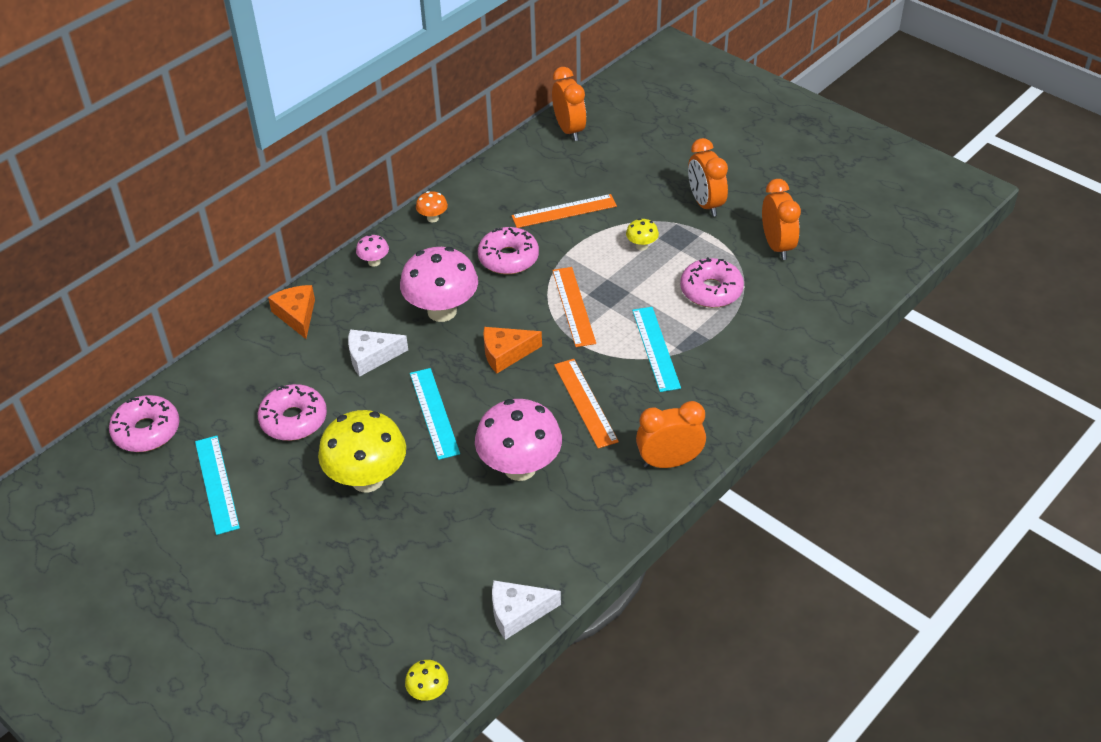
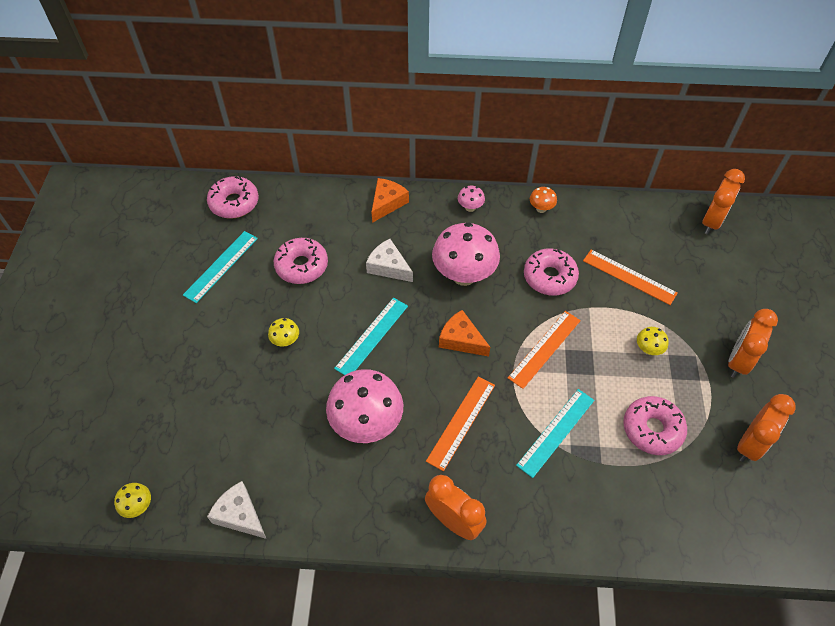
camera: 50 degrees right, 10 degrees up
(367, 479) = (286, 341): yellow mushroom -> yellow mushroom, size x0.44

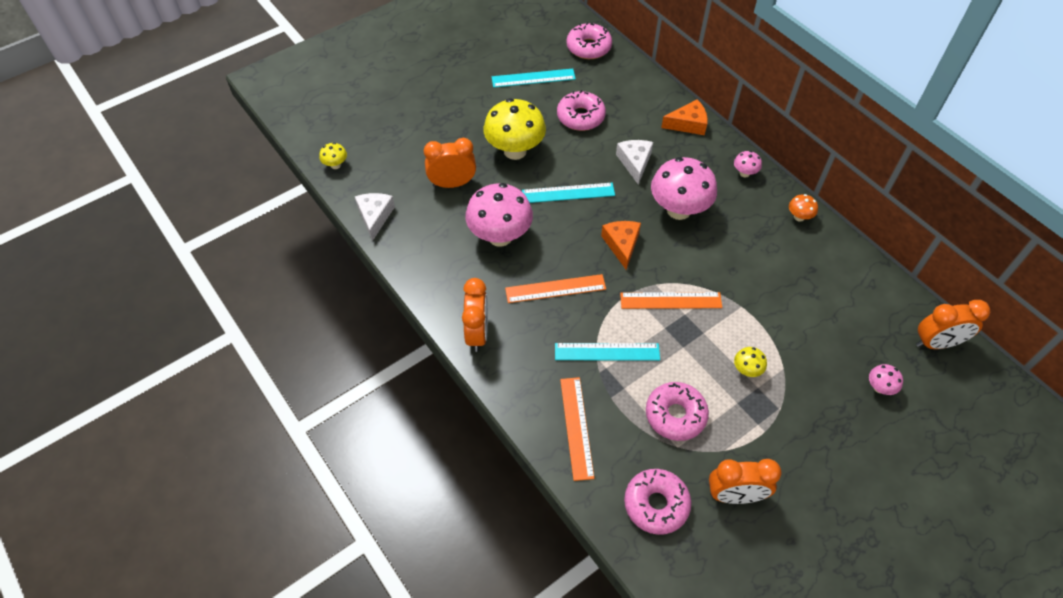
camera: 50 degrees right, 0 degrees up
(286, 341) = (515, 151): yellow mushroom -> yellow mushroom, size x2.27
(549, 277) = (739, 263): pink donut -> pink donut (656, 504)
(629, 276) = (803, 316): orange ruler -> orange ruler (577, 427)
(723, 282) = (879, 387): none -> pink mushroom
(738, 361) = (808, 443): orange clock -> orange clock (452, 184)

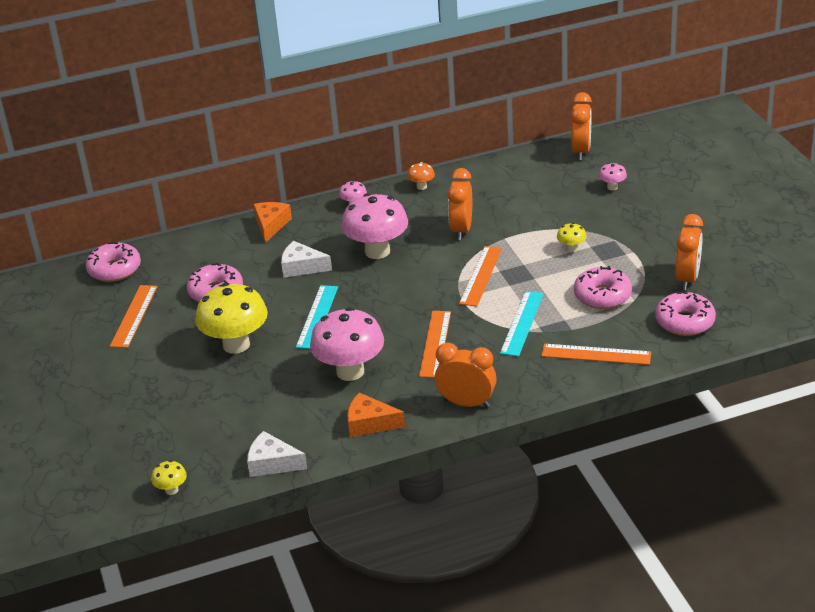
camera: 70 degrees left, 20 degrees down
(452, 184) = (257, 397): orange clock -> orange clock (461, 230)
(533, 78) = (134, 316): turquoise ruler -> orange ruler
(621, 245) = (402, 293): orange cheese -> orange cheese (370, 423)

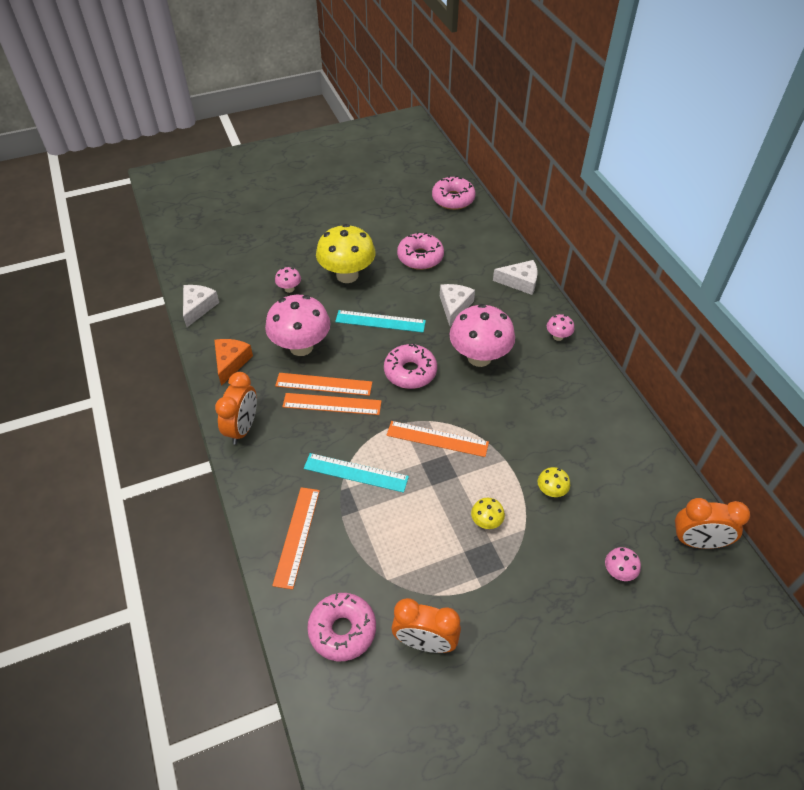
camera: 85 degrees right, 15 degrees up
(134, 316) = (391, 216): orange ruler -> orange ruler (324, 384)
(171, 490) = (184, 258): yellow mushroom -> yellow mushroom (551, 491)
(251, 389) = (289, 289): none -> pink mushroom
(271, 225) = (520, 282): orange cheese -> white cheese
(421, 187) = (597, 388): orange mushroom -> none
(461, 230) = (519, 422): orange clock -> none
(602, 295) = (397, 548): pink donut -> pink donut (410, 372)

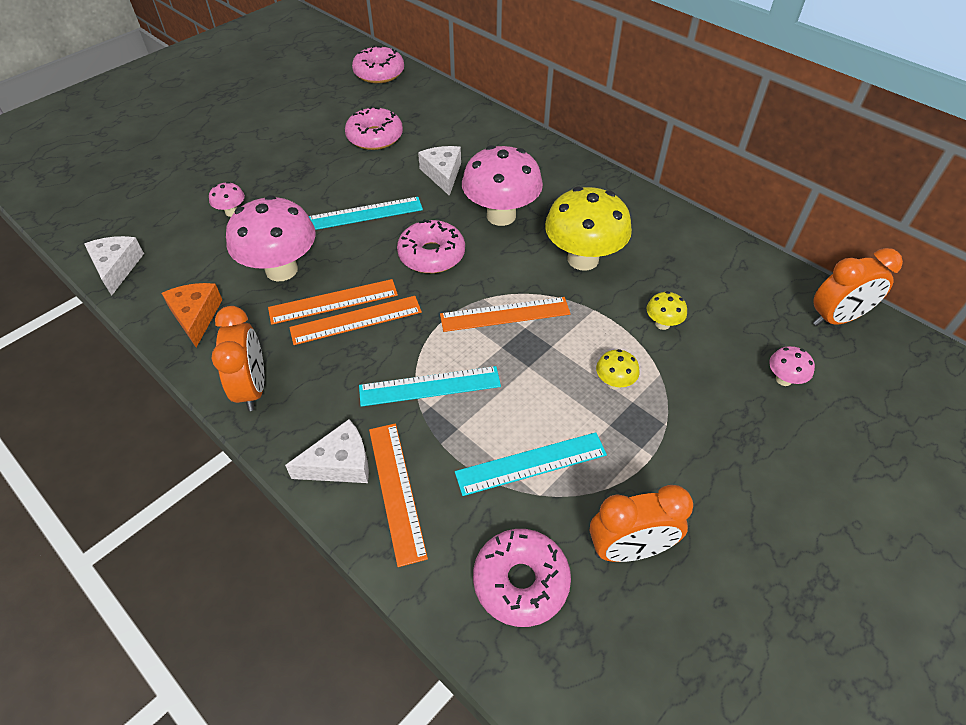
camera: 25 degrees left, 0 degrees up
(347, 275) = (298, 178): yellow mushroom -> yellow mushroom (583, 259)
(393, 556) = (531, 464): none -> turquoise ruler
(520, 282) = (499, 131): white cheese -> white cheese (340, 463)
(558, 336) = (571, 171): pink mushroom -> none

